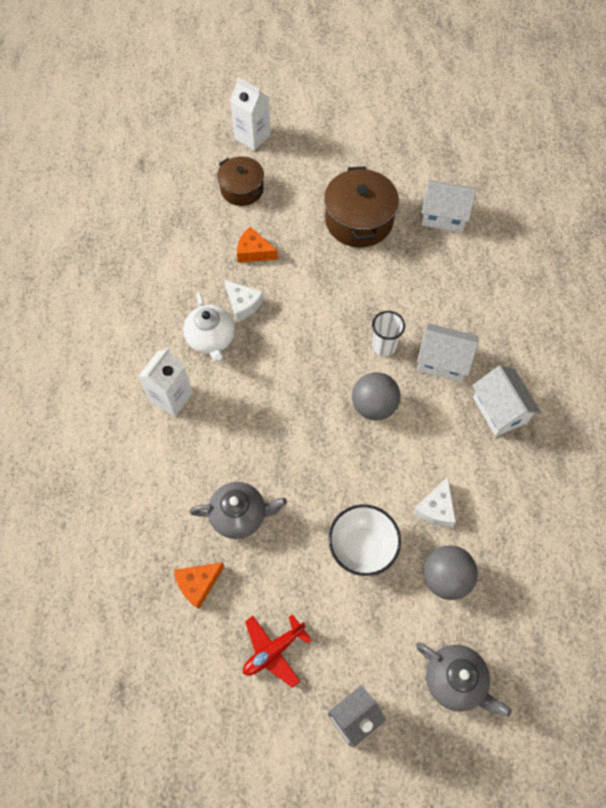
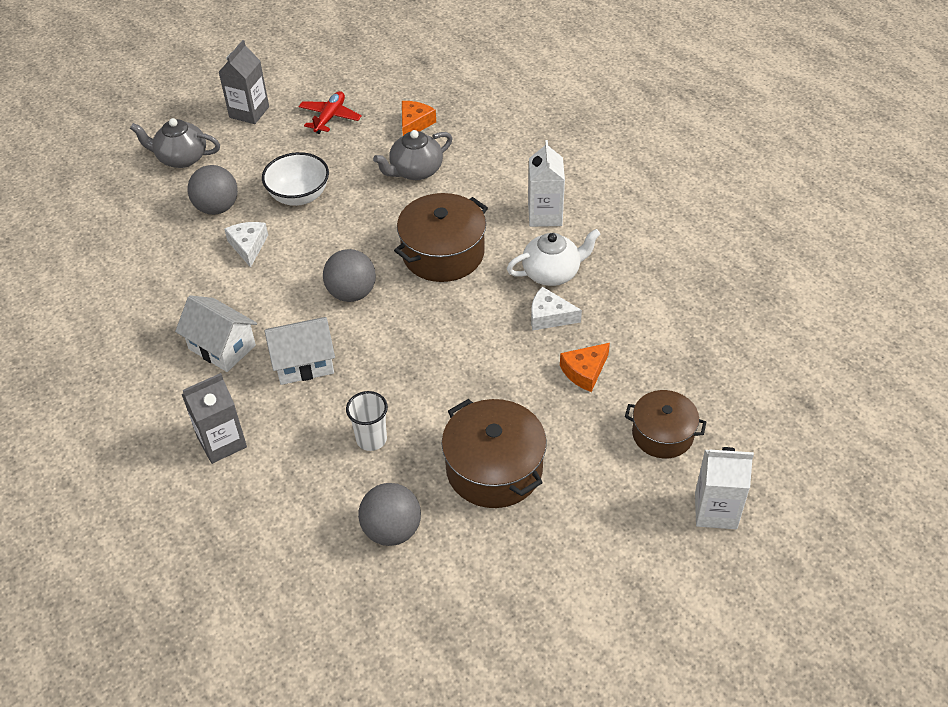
camera: 150 degrees right, 15 degrees down
(211, 339) = (552, 273): white teapot -> white teapot turned 120 degrees clockwise
(253, 251) = (584, 371): orange cheese -> orange cheese turned 150 degrees clockwise
(278, 405) = (443, 253): none -> brown pot
(384, 346) = (374, 348): white cup -> white cup (371, 439)
(444, 216) = (392, 530): white house -> grey ball
(529, 328) = (222, 442): none -> grey carton

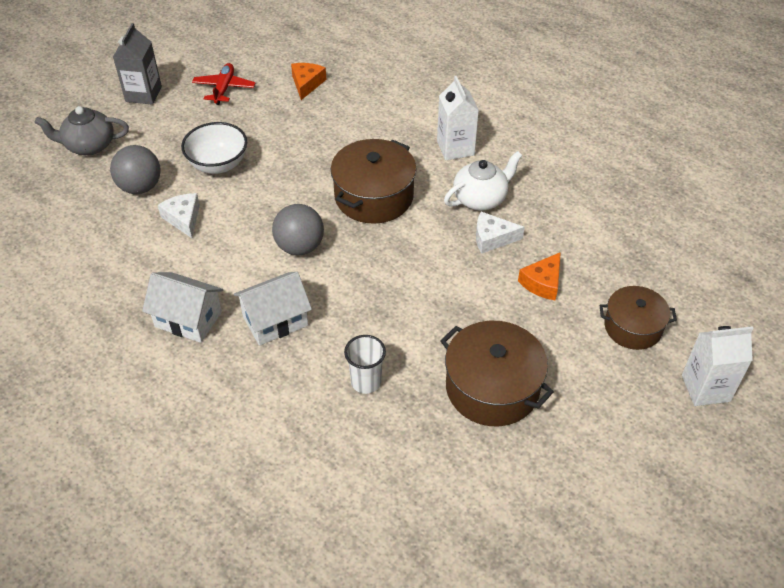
camera: 15 degrees left, 0 degrees up
(222, 442) = (218, 412): grey carton -> none
(392, 530) = (416, 466): grey ball -> none
(415, 171) = (322, 126): grey teapot -> none

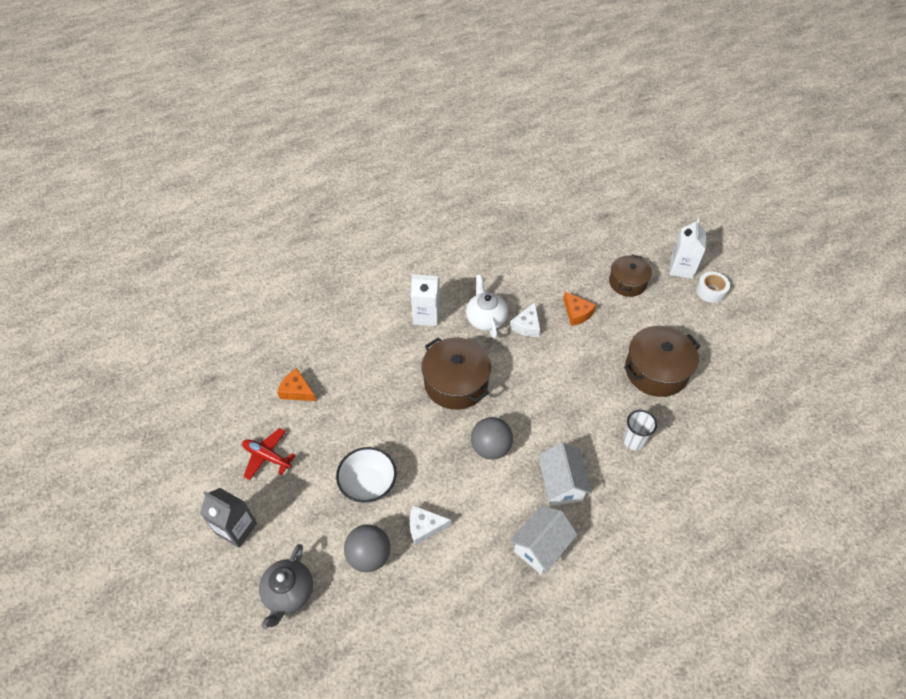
camera: 70 degrees left, 5 degrees up
(684, 434) = (711, 291): none -> white tape

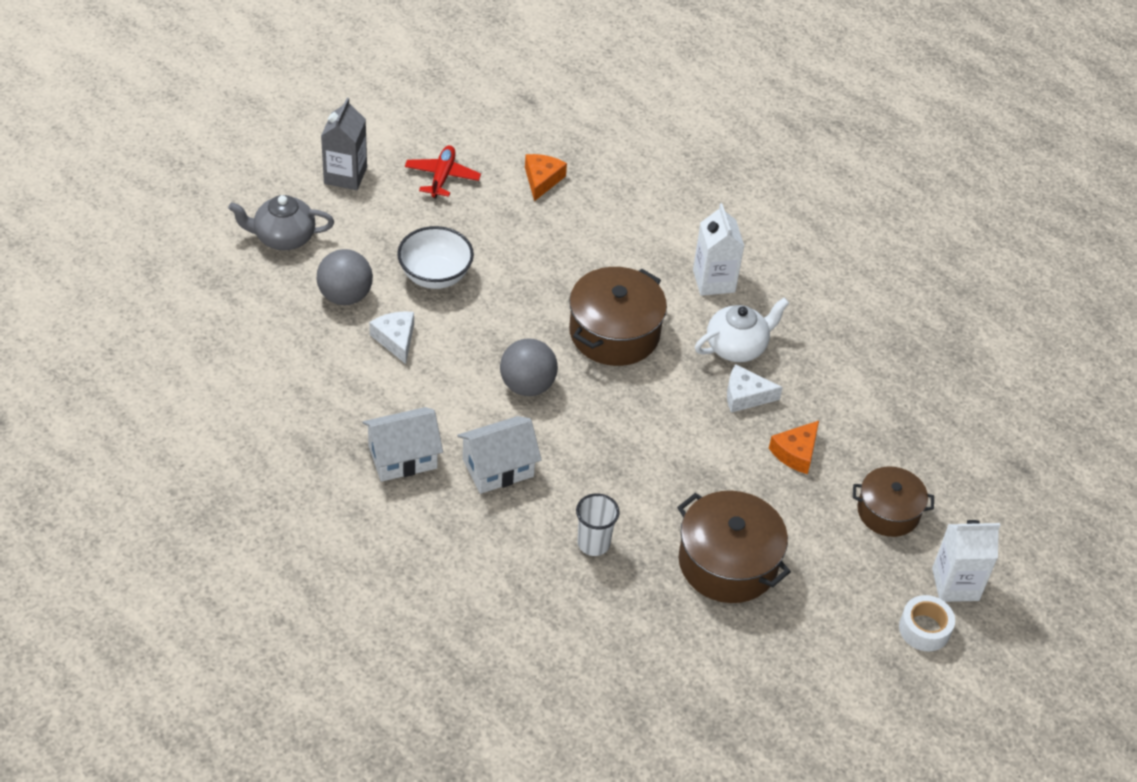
camera: 70 degrees right, 5 degrees down
(541, 547) = (402, 457): white house -> white house turned 45 degrees counterclockwise

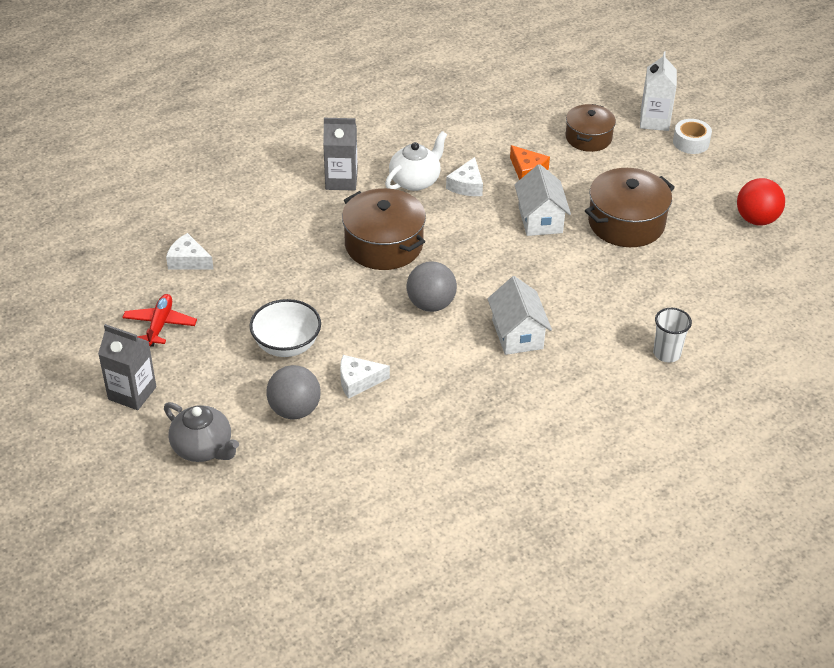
camera: 75 degrees left, 5 degrees down
(283, 237) = (203, 448): grey teapot -> grey teapot turned 60 degrees counterclockwise
(402, 457) = (496, 392): white house -> white house (540, 219)
(442, 177) = (160, 325): red plane -> red plane turned 75 degrees clockwise
(542, 180) = (188, 260): orange cheese -> white cheese
(593, 543) = (601, 290): white cup -> white cup (666, 353)
(713, 281) = (341, 180): white carton -> grey carton
(737, 347) = (415, 181): white teapot -> white teapot turned 60 degrees clockwise
(783, 711) = (756, 219): none -> red ball

